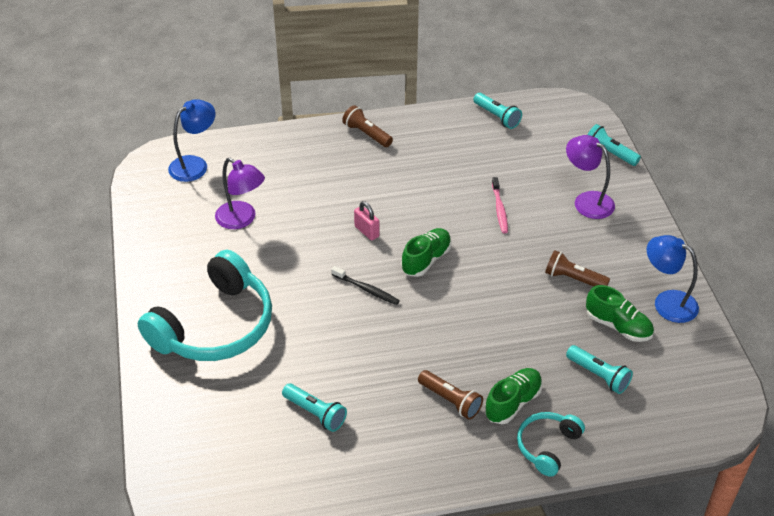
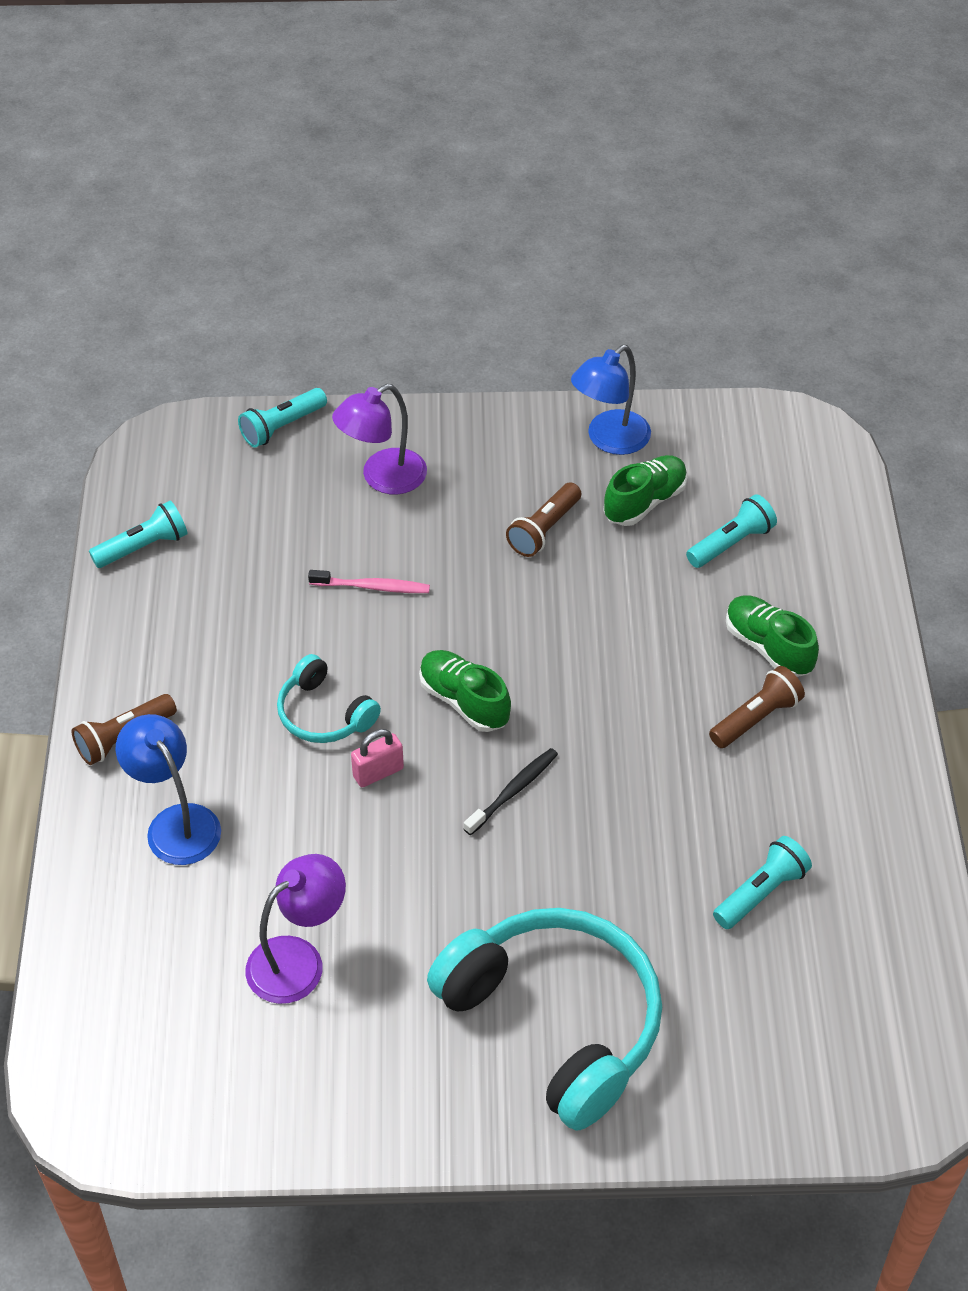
camera: 80 degrees left, 5 degrees up
(195, 164) = (117, 1030): blue lamp -> blue lamp (176, 823)
(547, 446) = (846, 624): turquoise headphones -> turquoise headphones (324, 714)

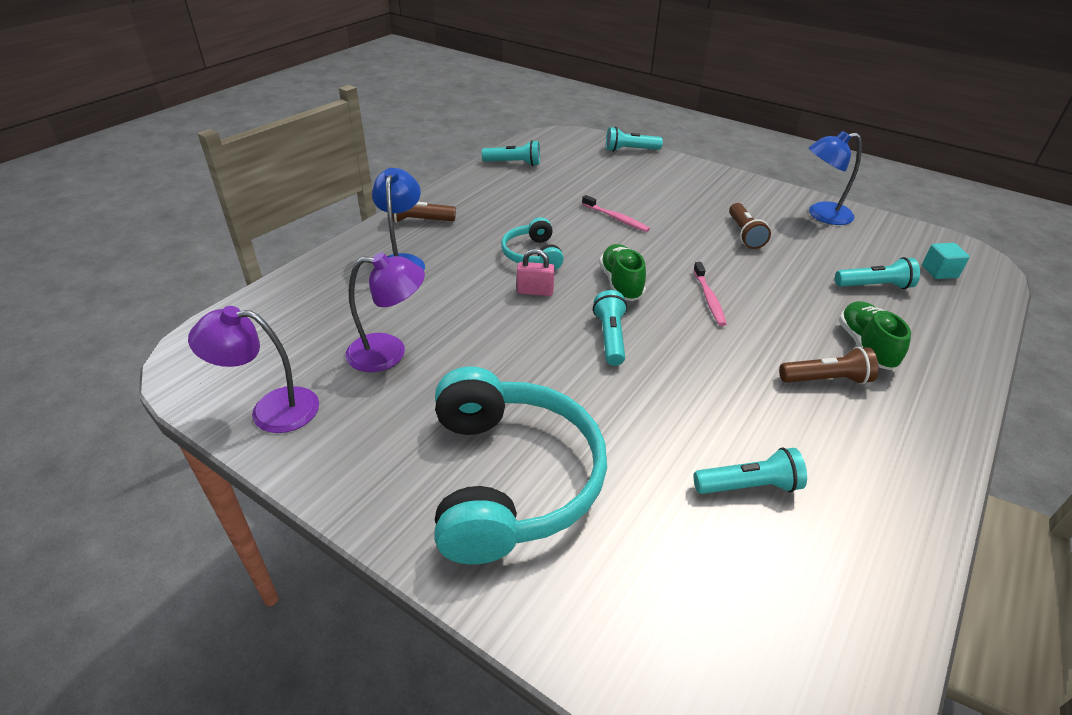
camera: 35 degrees right, 10 degrees down
(383, 478) = (665, 183): purple lamp -> purple lamp (271, 410)
(513, 791) = (610, 337): black toothbrush -> turquoise flashlight
(544, 530) = (744, 234): brown flashlight -> brown flashlight turned 75 degrees counterclockwise
(574, 668) = (709, 299): none -> pink toothbrush
(645, 502) = (824, 246): green shoe -> none
(784, 478) = (939, 272): none -> turquoise cube

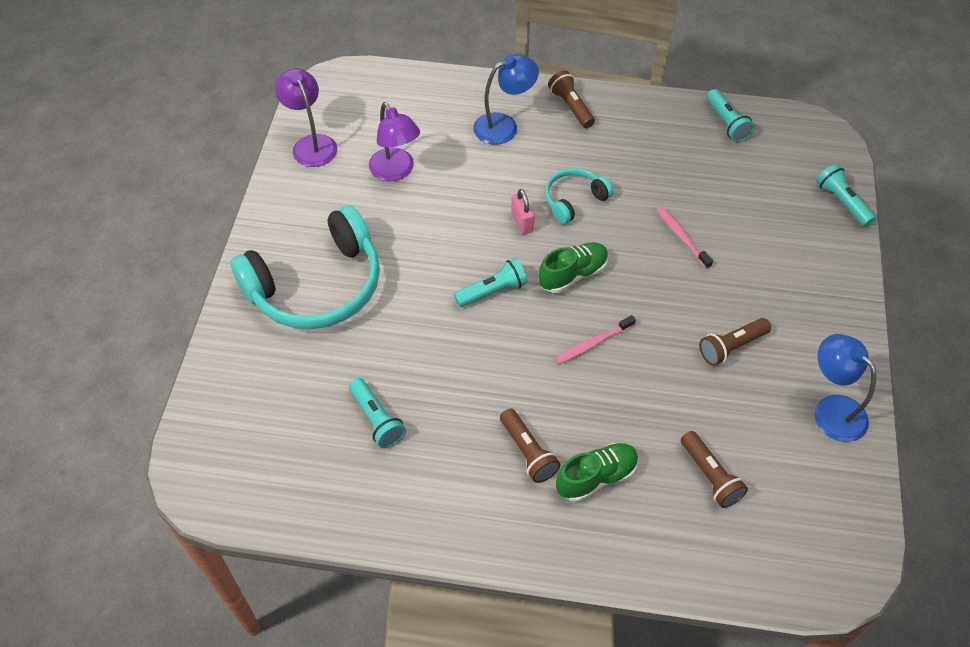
camera: 65 degrees right, 15 degrees up
(616, 218) = (681, 237): pink toothbrush -> pink toothbrush turned 135 degrees clockwise
(874, 286) = (710, 476): turquoise flashlight -> brown flashlight
(939, 272) = (785, 536): turquoise cube -> none

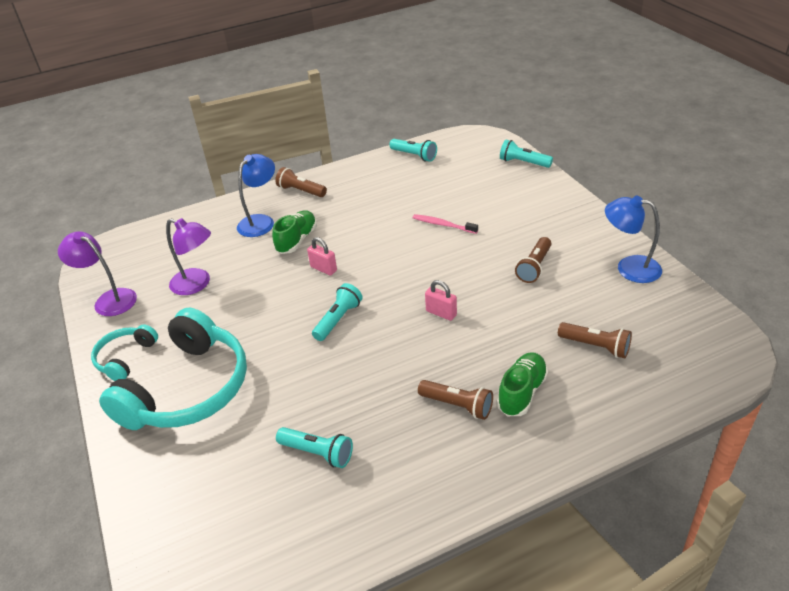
camera: 30 degrees left, 15 degrees down
(573, 274) = (389, 281): green shoe -> green shoe (297, 240)
(574, 200) = (350, 239): turquoise headphones -> turquoise headphones (125, 358)
(593, 343) = (441, 313): pink toothbrush -> pink padlock

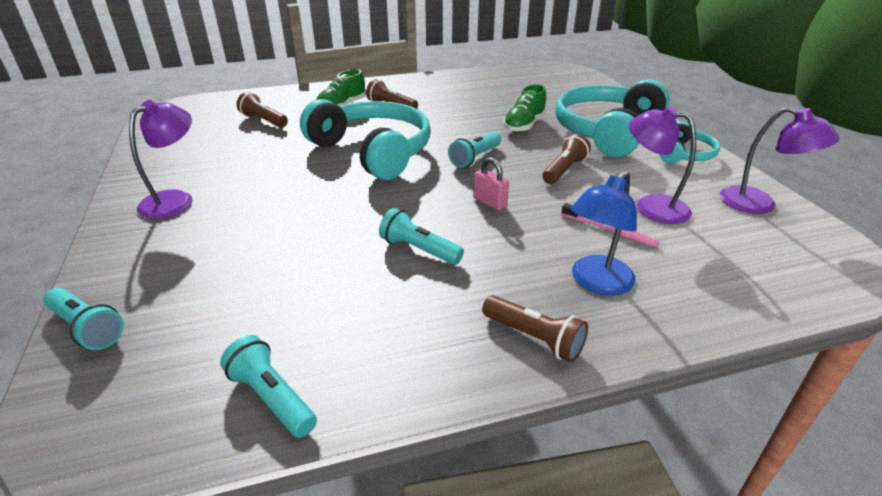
camera: 175 degrees left, 5 degrees down
(297, 240) = (529, 242): green shoe -> green shoe (524, 125)
(318, 453) = (494, 98): turquoise flashlight -> turquoise flashlight (419, 250)
(441, 313) = (373, 151): pink padlock -> turquoise headphones
(443, 225) = (315, 233): pink toothbrush -> pink toothbrush (610, 231)
(534, 267) = (251, 174): brown flashlight -> brown flashlight (564, 170)
(568, 234) = (175, 200): none -> purple lamp
(629, 268) = (161, 162): blue lamp -> none

